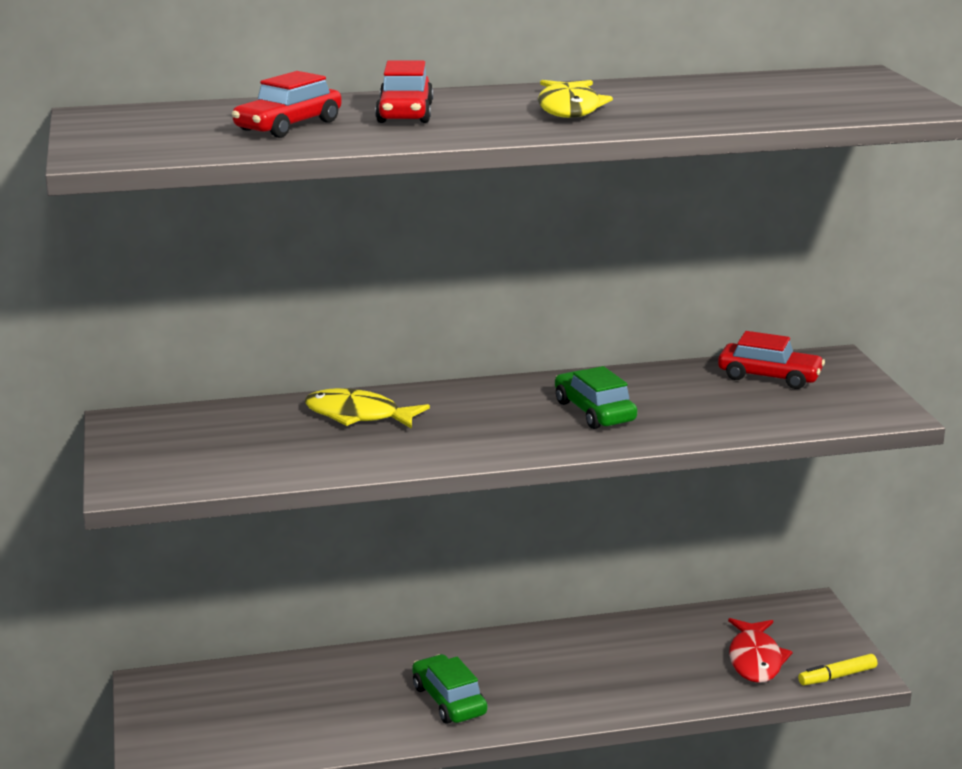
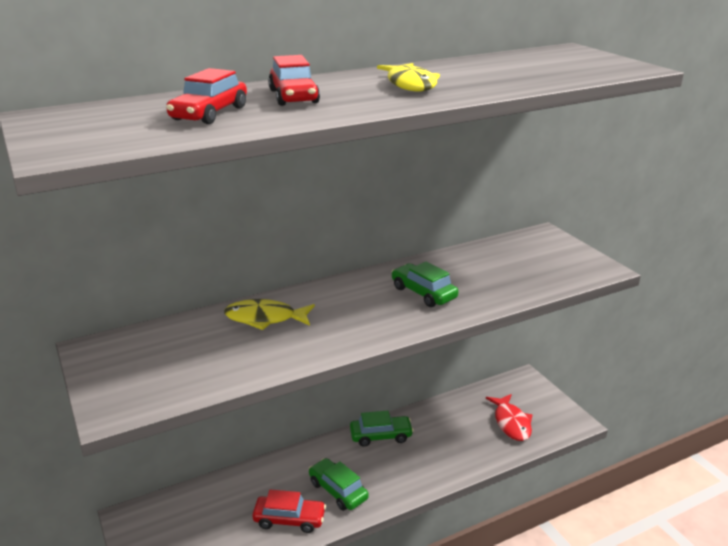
camera: 15 degrees left, 5 degrees up
(541, 646) = (381, 436): none -> green car
(769, 377) = (515, 251): red car -> red car (289, 519)
(837, 676) = (562, 426): yellow marker -> none

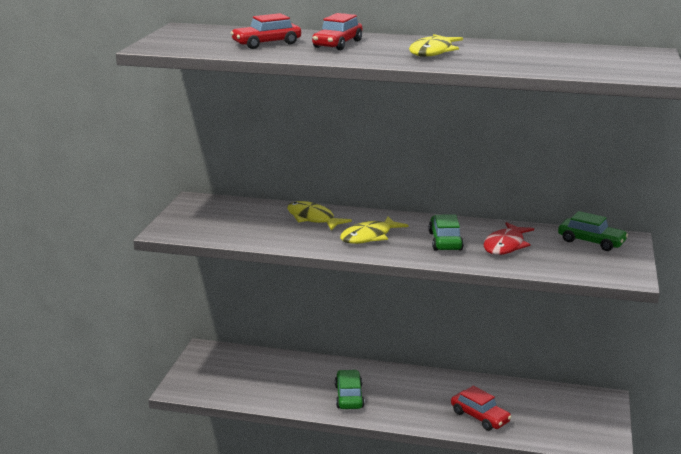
camera: 40 degrees right, 5 degrees down
(289, 519) = (297, 396): red car -> red car (480, 417)
(351, 317) = (369, 237): none -> yellow fish
(381, 436) = (423, 380): green car -> green car (591, 242)
(511, 423) = (545, 420): red fish -> red fish (505, 245)

